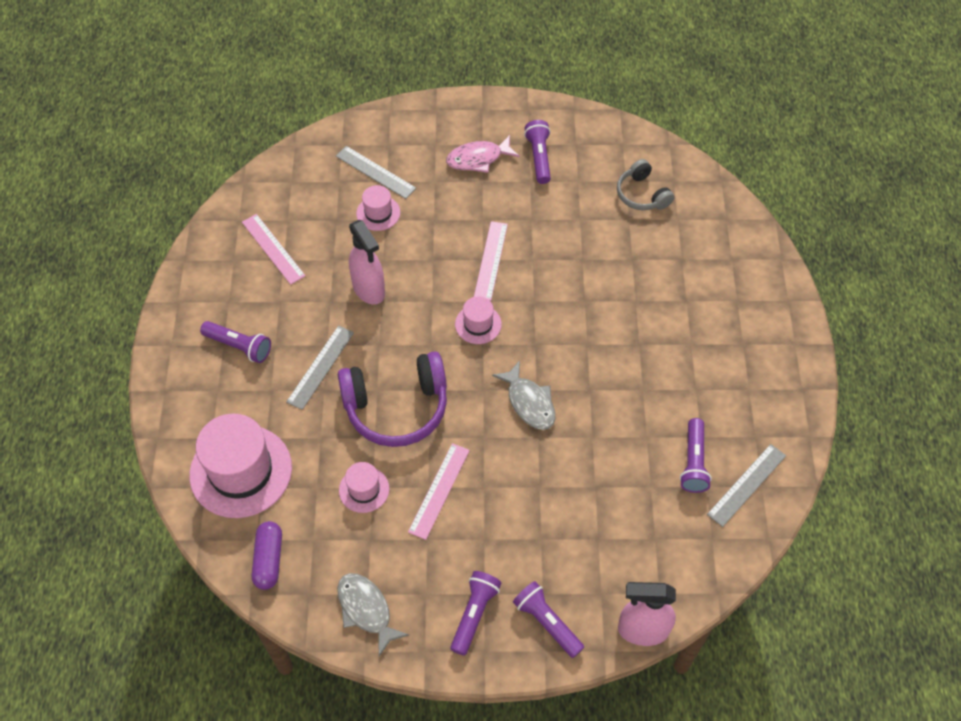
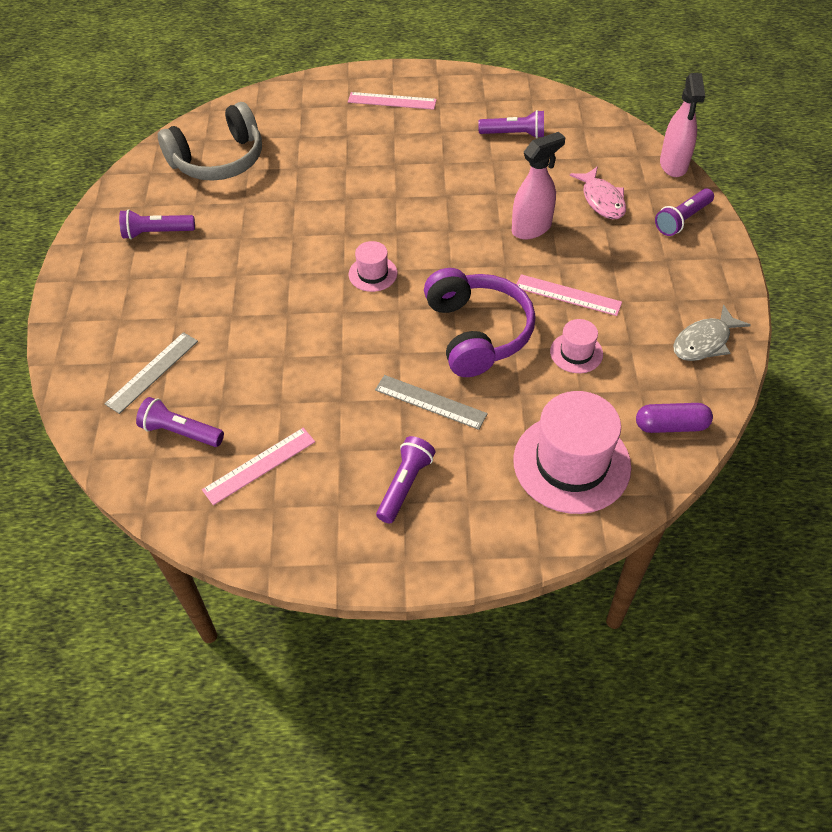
camera: 90 degrees left, 5 degrees down
(369, 289) = (325, 366): pink spray bottle -> pink spray bottle (532, 228)
(378, 213) = (216, 365): pink hat -> none
(474, 614) = (688, 266): purple flashlight -> purple flashlight (181, 432)
(478, 159) = (149, 281): pink fish -> pink fish (602, 200)
(491, 260) = (292, 266): pink ruler -> pink ruler (392, 101)
(529, 402) = (463, 234): grey fish -> none
(642, 194) = (219, 160): grey headphones -> grey headphones, size x1.76
(746, 484) = (531, 107): grey ruler -> none

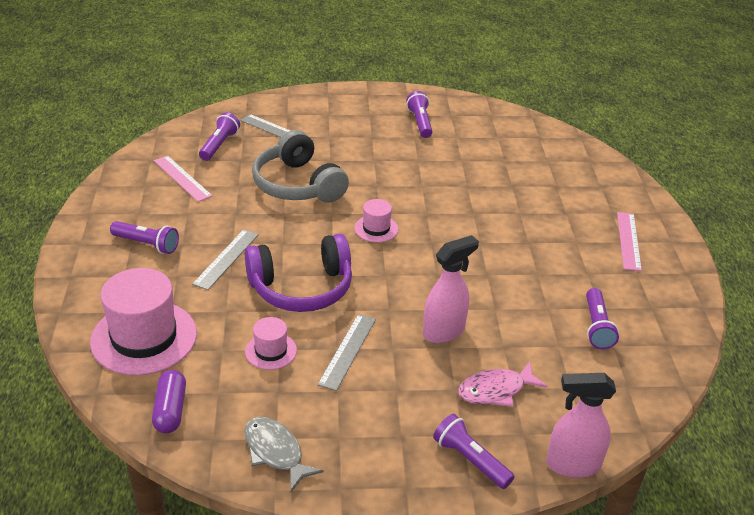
camera: 85 degrees right, 15 degrees down
(219, 160) = (513, 145): grey headphones -> grey headphones (297, 185)
(532, 228) = (444, 331): pink spray bottle -> pink spray bottle turned 90 degrees counterclockwise
(567, 295) = (347, 351): pink ruler -> grey ruler

